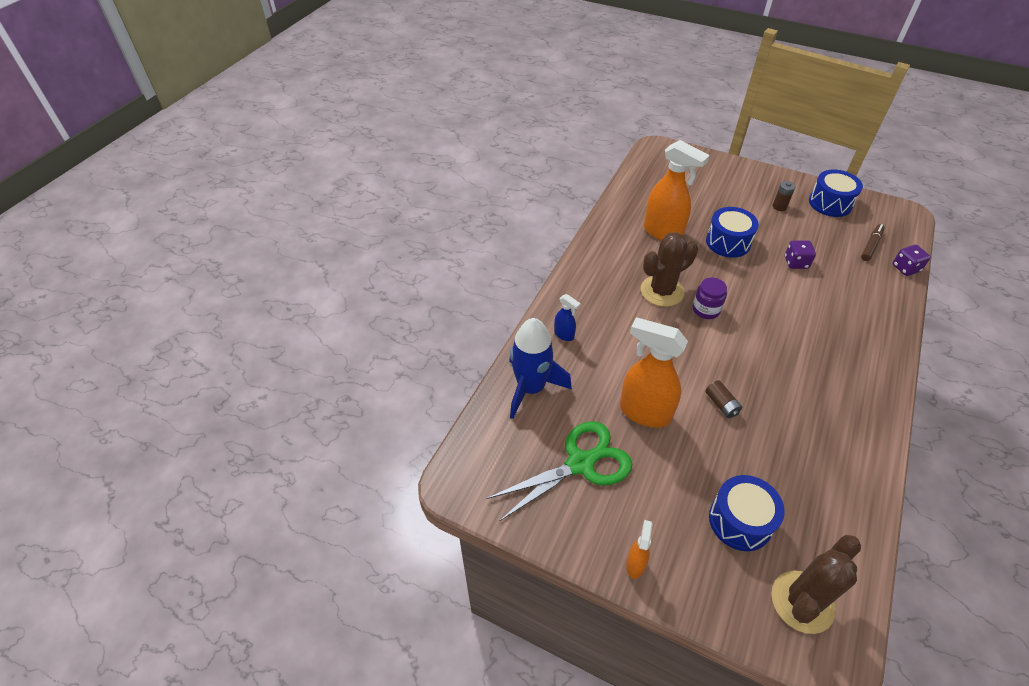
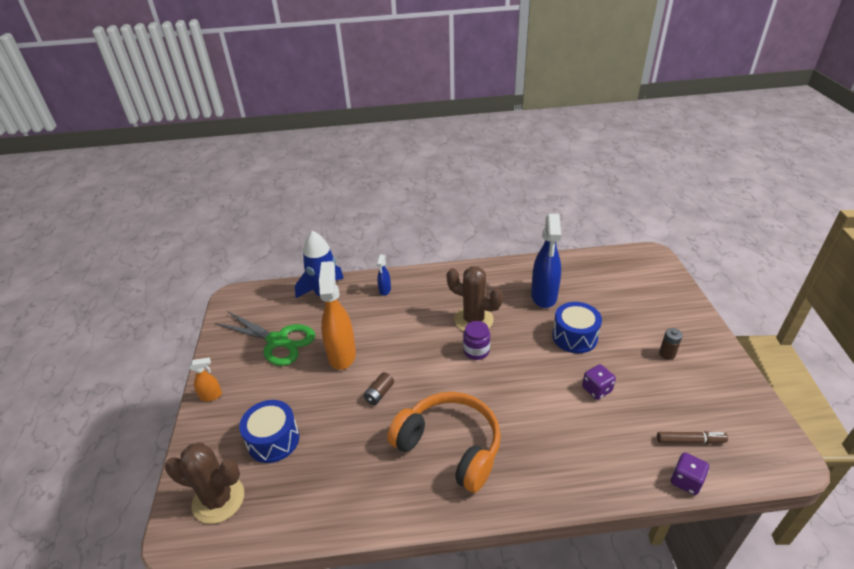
camera: 60 degrees right, 10 degrees down
(663, 232) = (544, 296): orange spray bottle -> blue spray bottle
(815, 382) = (450, 447): none -> orange headphones
(830, 203) = (721, 389): blue drum -> none

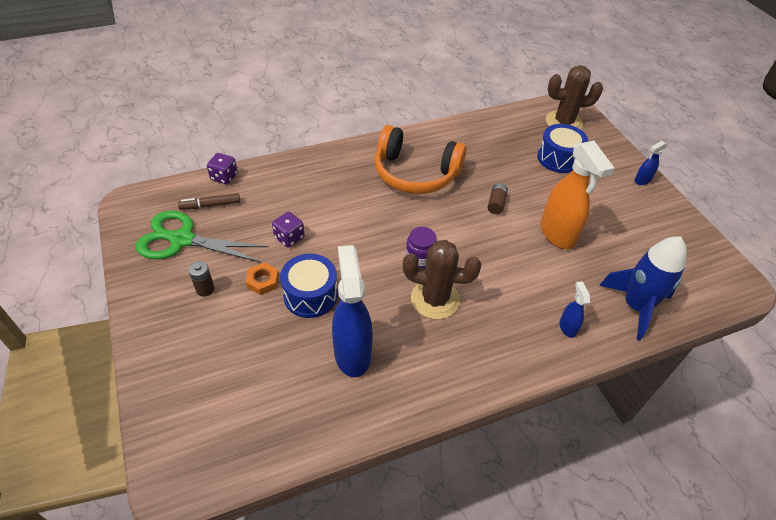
camera: 160 degrees right, 10 degrees up
(211, 396) = (642, 180): orange spray bottle -> blue spray bottle
(278, 341) = (634, 238): green scissors -> green scissors (181, 239)
(617, 353) = (263, 281): none -> orange nut

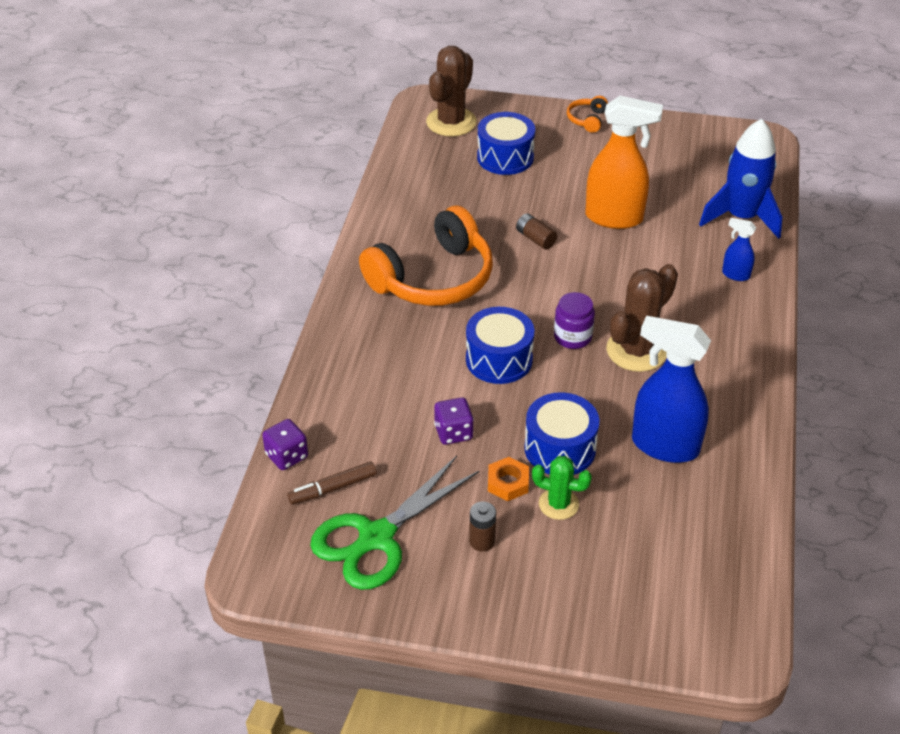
camera: 55 degrees left, 5 degrees down
(210, 205) = (333, 488): brown marker -> brown marker turned 45 degrees clockwise
(259, 315) = (558, 504): none -> green cactus
(369, 232) = (499, 359): none -> blue drum
(642, 180) = (587, 119): blue spray bottle -> orange headphones

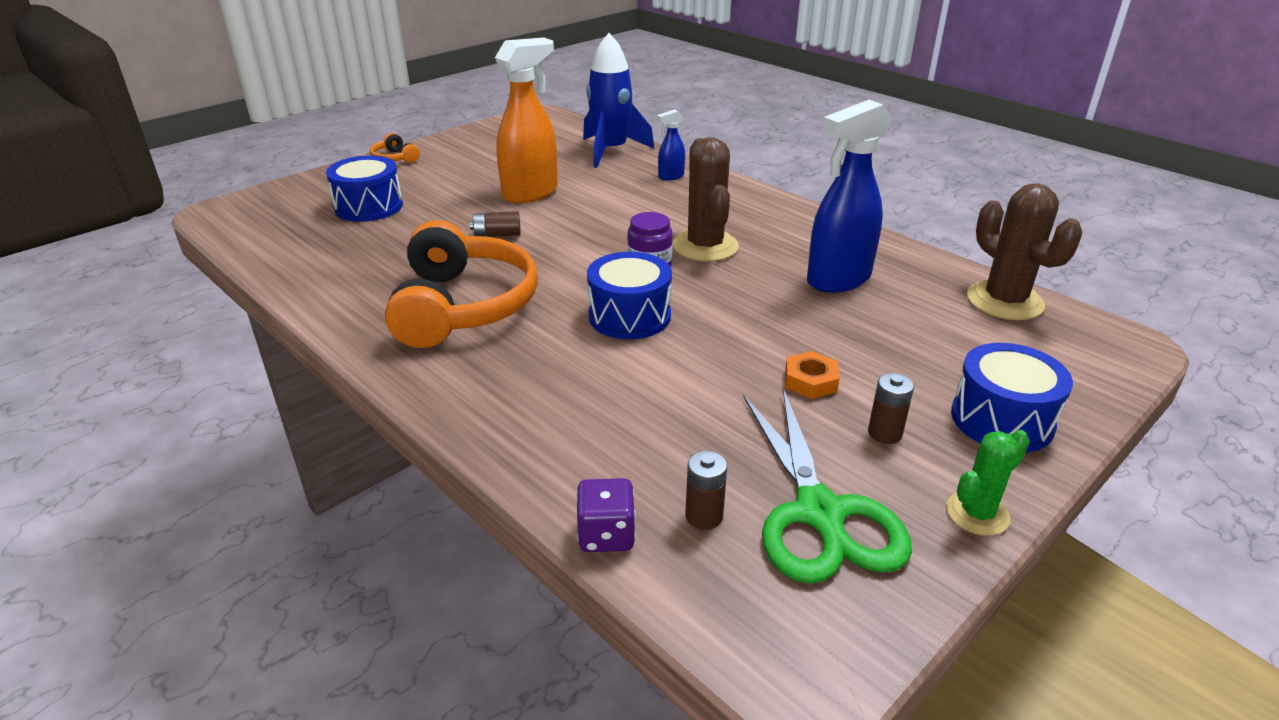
camera: 55 degrees left, 10 degrees down
(333, 488) = (704, 516): brown marker -> brown battery
(451, 122) = (271, 211): brown cactus -> brown cactus (1004, 301)
(453, 432) = (703, 385): purple dice -> none
(558, 504) = (867, 363): green cactus -> green cactus (977, 513)
(560, 448) = (790, 332): blue drum -> blue drum (1002, 420)

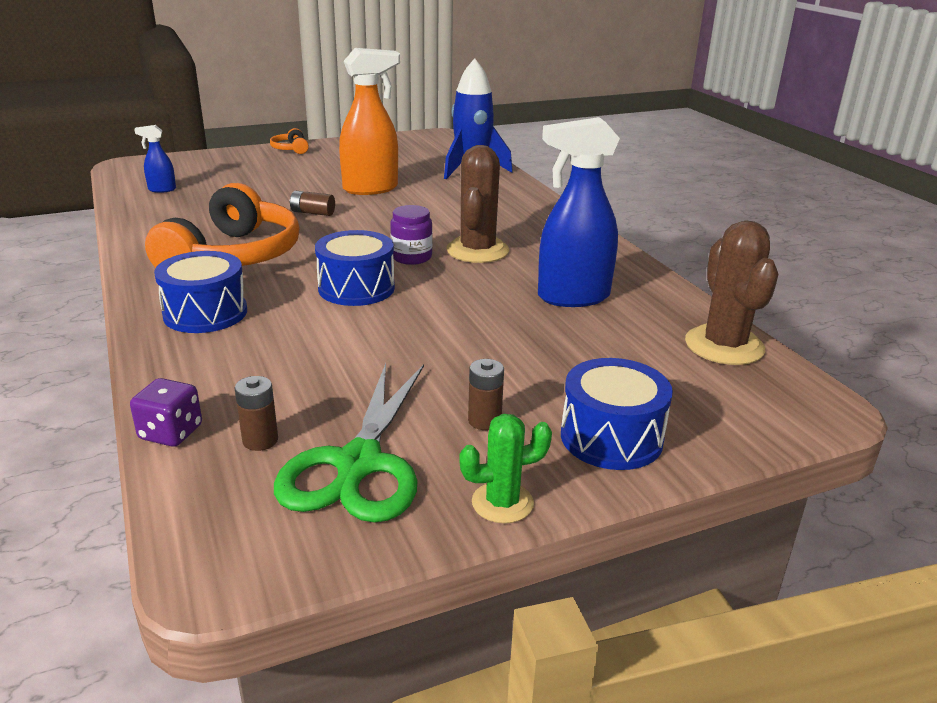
camera: 20 degrees right, 5 degrees down
(369, 207) = (236, 178): blue drum -> blue drum (205, 313)
(670, 176) = (504, 195): blue spray bottle -> blue spray bottle (162, 189)
(810, 381) = (460, 367): orange nut -> none

